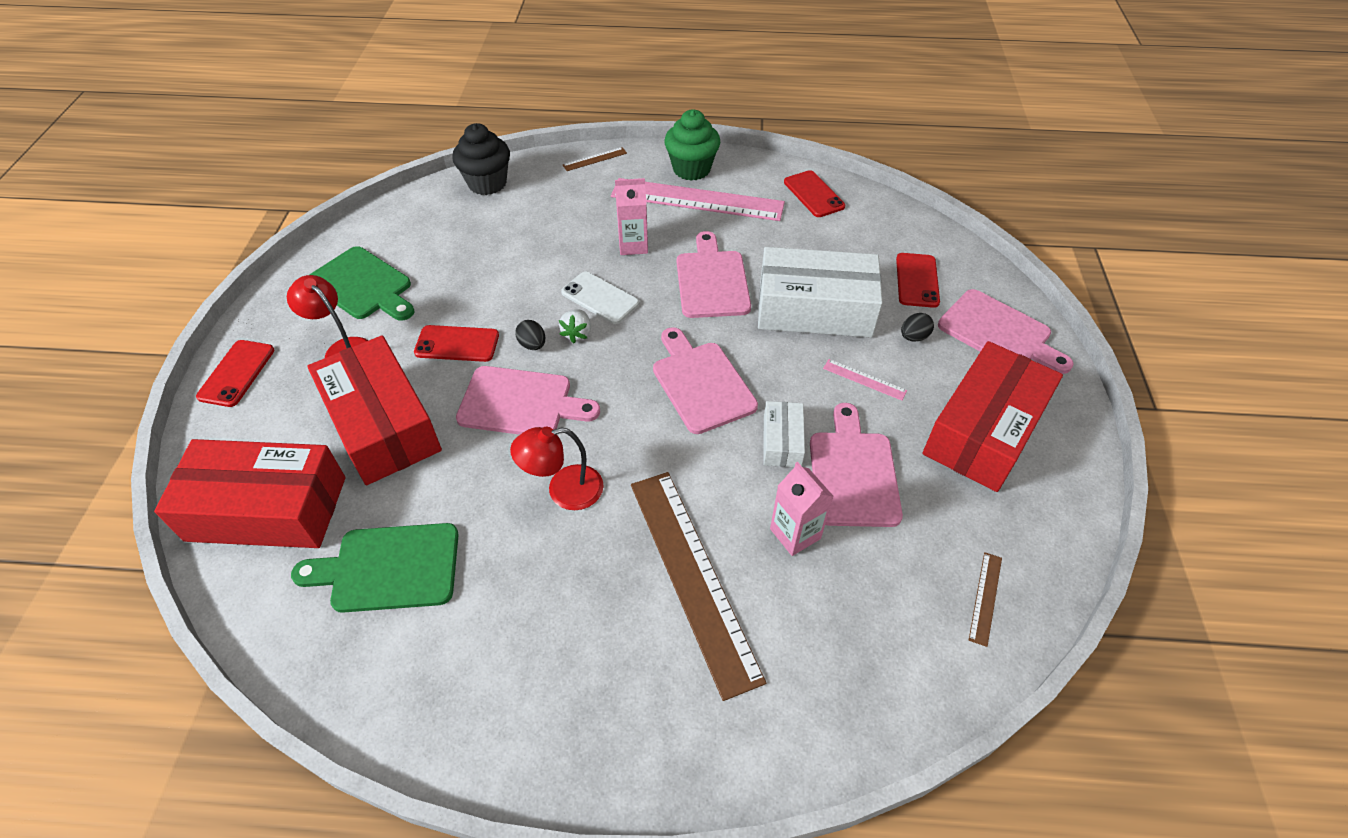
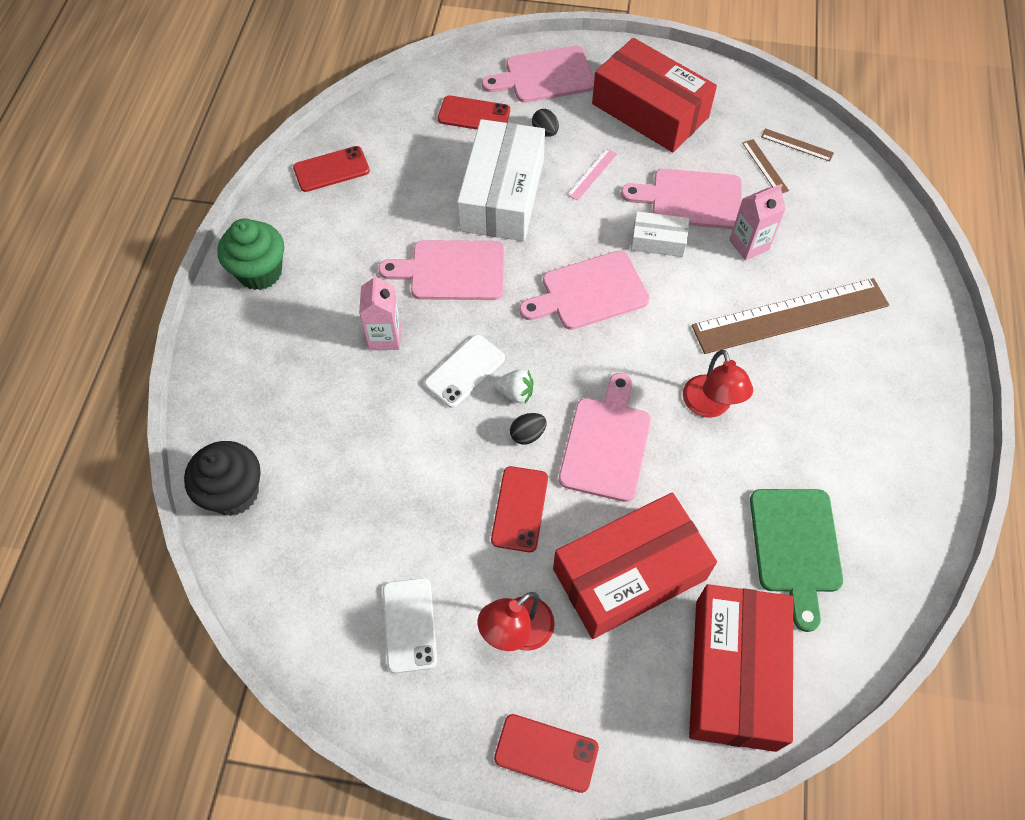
camera: 85 degrees left, 10 degrees up
(363, 285) = (410, 625): green cutting board -> white phone
(595, 159) = (213, 370): brown ruler -> brown ruler (765, 166)
(697, 200) = (318, 272): pink ruler -> none
(999, 332) = (545, 76): pink cutting board -> pink cutting board turned 150 degrees counterclockwise

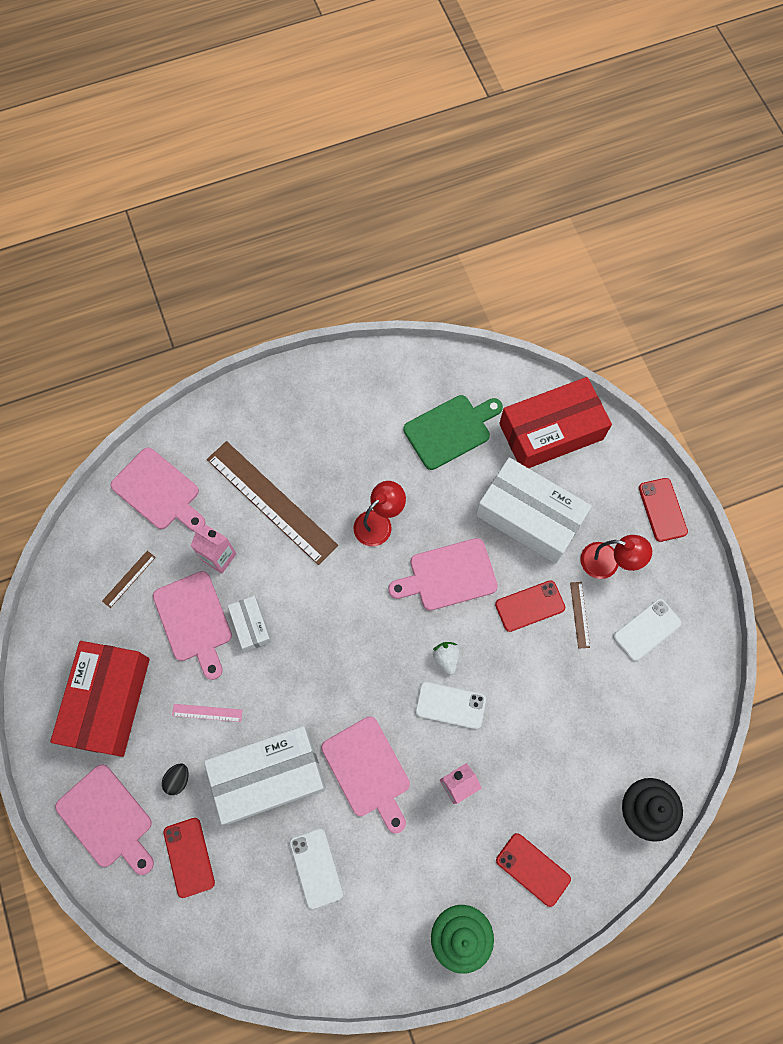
camera: 120 degrees left, 10 degrees up
(331, 169) = (320, 950): red phone -> red phone (533, 869)
(398, 194) = (316, 868): none -> white phone
(527, 434) = (473, 631): black egg -> none
(589, 292) = (329, 652): pink cutting board -> pink cutting board (159, 491)
(629, 574) = (529, 516): red box -> white box
(797, 145) = (91, 564): brown ruler -> brown ruler (580, 614)

